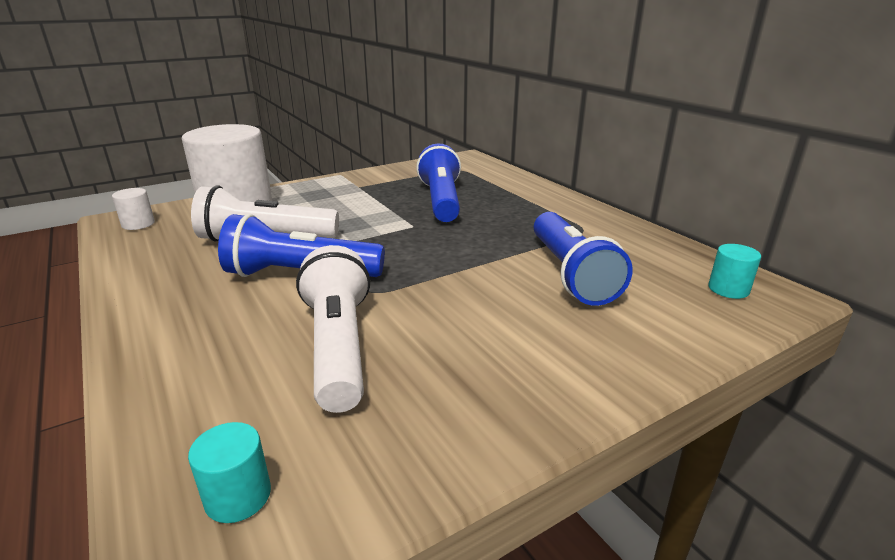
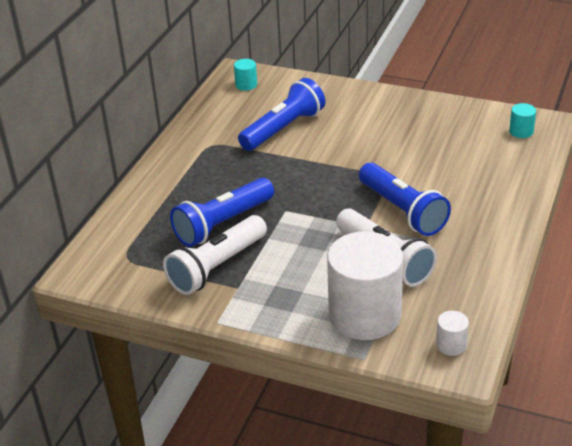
camera: 125 degrees left, 10 degrees up
(338, 347) = (437, 158): white flashlight -> white flashlight (217, 267)

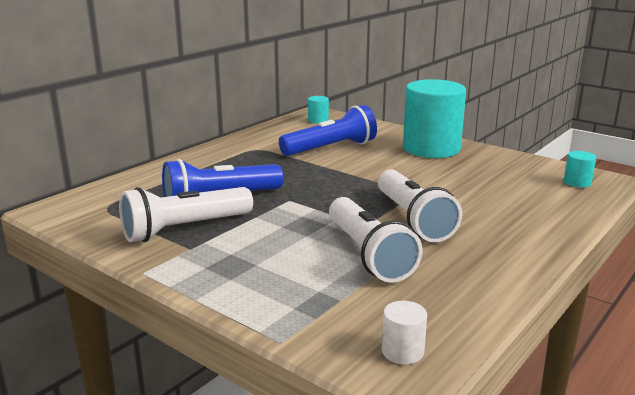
camera: 15 degrees right, 15 degrees down
(364, 315) = (311, 299): white cylinder -> none
(378, 109) = (431, 148): none -> turquoise cylinder
(402, 211) = (413, 219): blue flashlight -> white flashlight

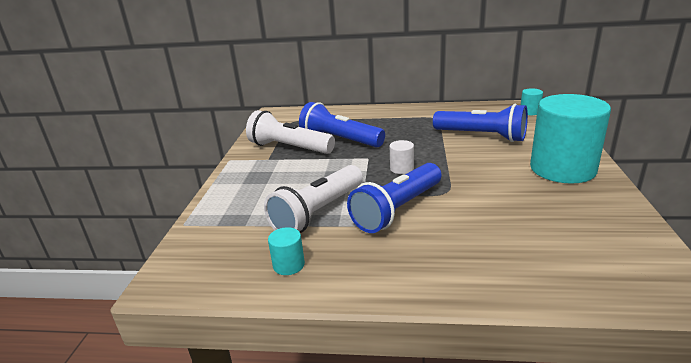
camera: 60 degrees right, 5 degrees up
(402, 351) = (195, 269): white cylinder -> white cylinder (401, 168)
(413, 219) = (398, 209): white flashlight -> blue flashlight
(577, 182) = (630, 270): turquoise cylinder -> turquoise cylinder (288, 265)

